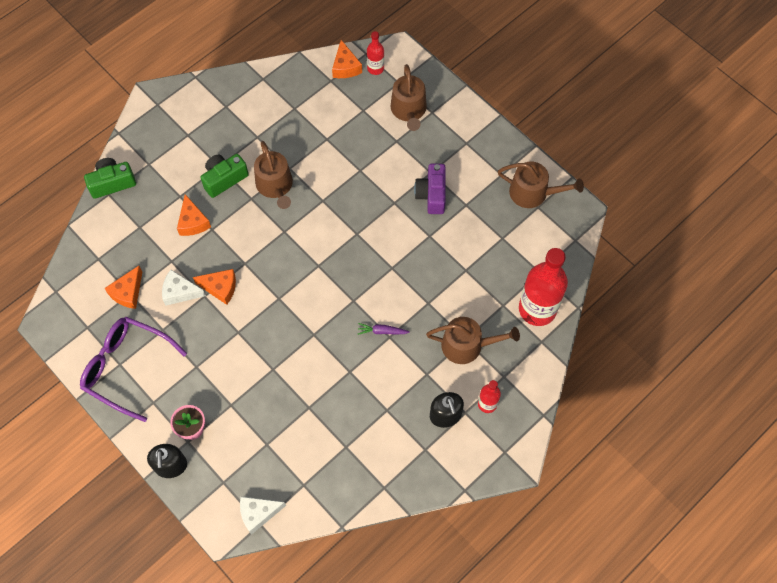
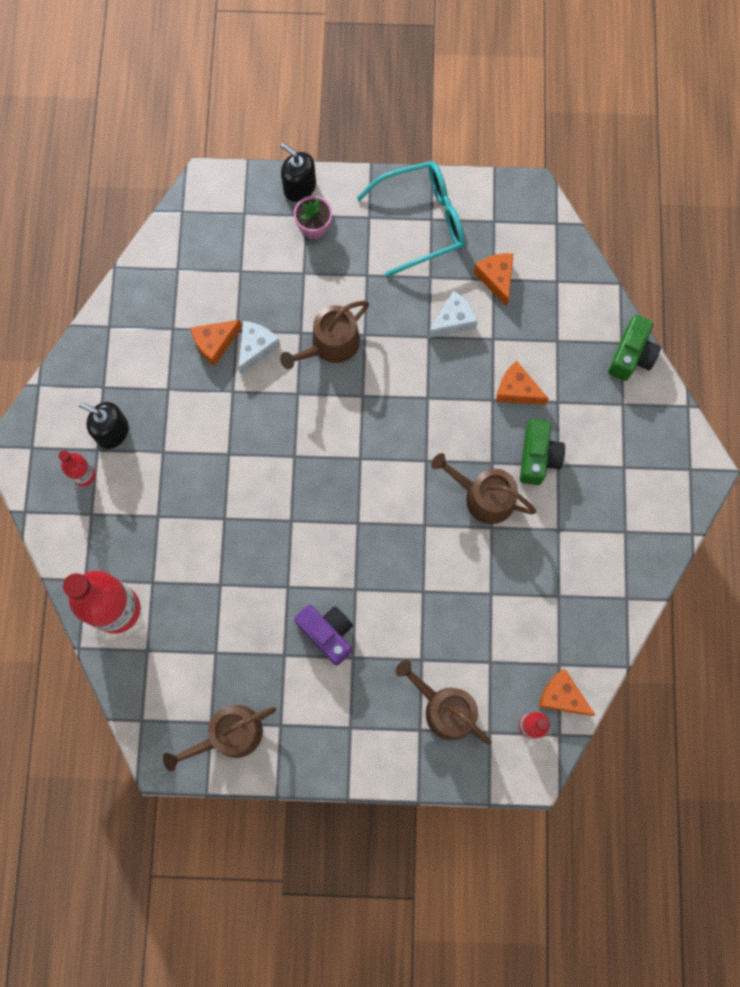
camera: 135 degrees right, 10 degrees up
(127, 368) = (421, 222): purple glasses -> turquoise glasses
(220, 288) = (423, 356): orange cheese -> orange cheese (215, 343)
(258, 513) = (191, 217): white cheese -> white cheese (256, 348)
(382, 331) = (240, 453): purple carrot -> none
(467, 345) = (150, 512): brown watering can -> brown watering can (330, 345)

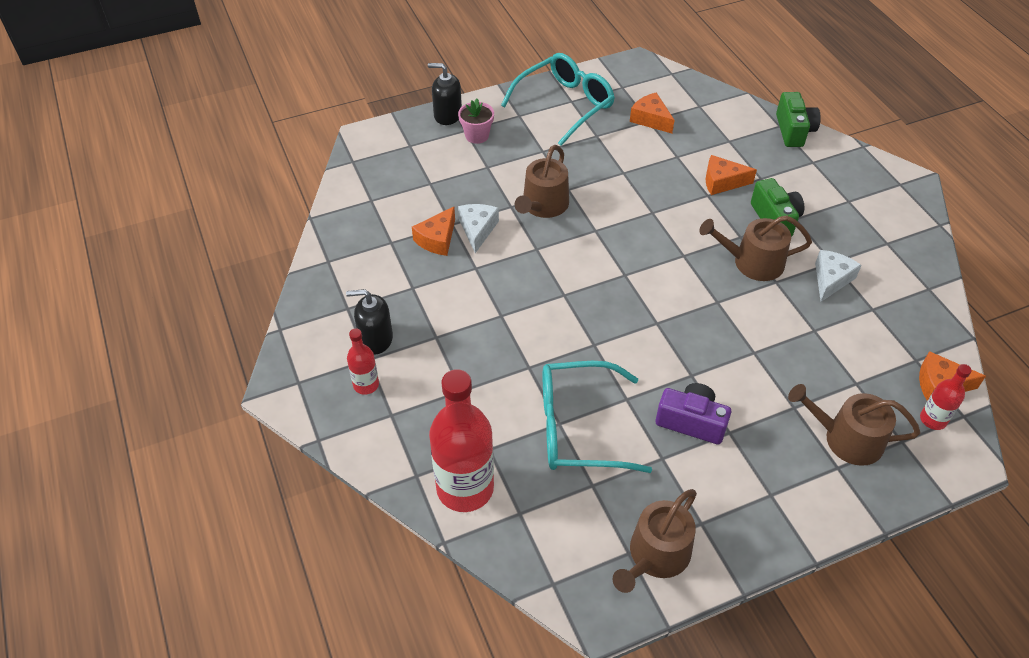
camera: 25 degrees left, 25 degrees down
(234, 596) = (579, 427): none -> turquoise glasses
(453, 320) = (636, 156): white cheese -> white cheese (831, 279)

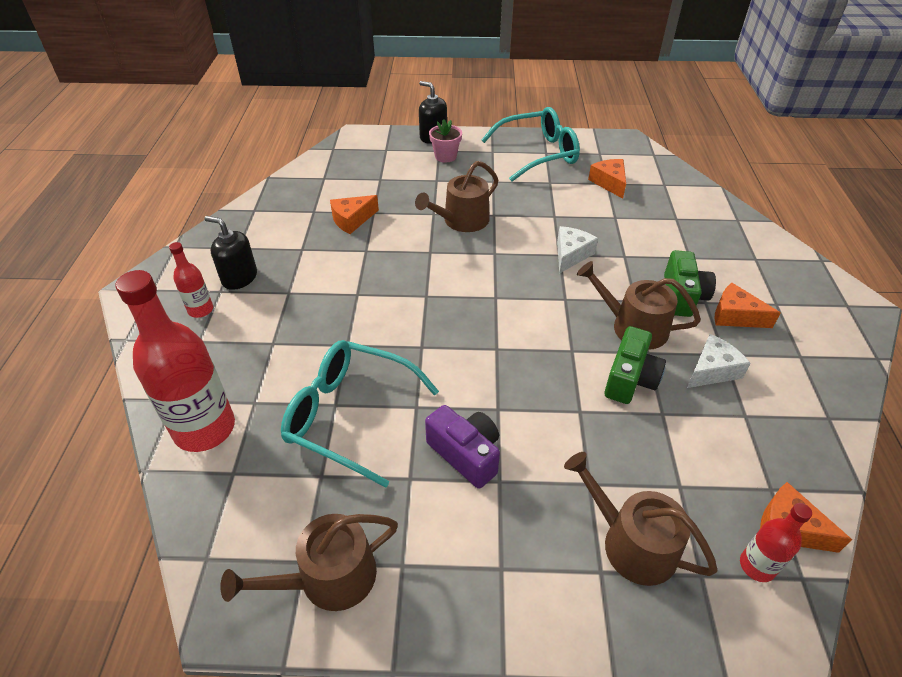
camera: 25 degrees right, 5 degrees down
(477, 230) = (391, 223): white cheese -> white cheese (571, 255)
(722, 182) = (647, 249): orange cheese -> orange cheese (735, 316)
(793, 130) = (750, 227): green camera -> green camera (630, 379)

